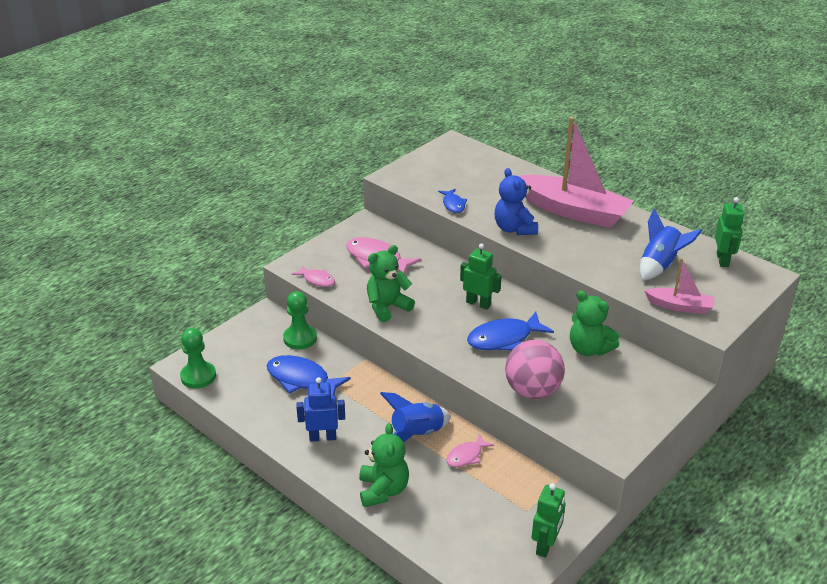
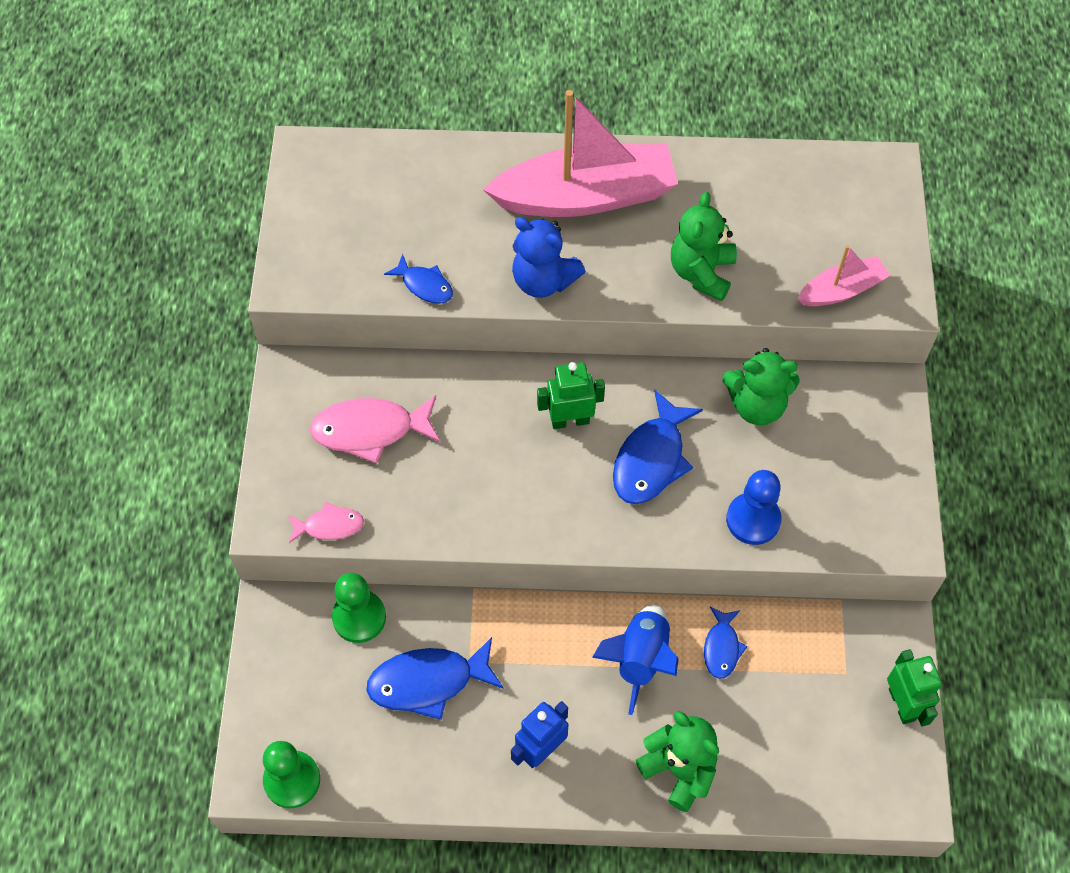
camera: 40 degrees left, 25 degrees up
(387, 307) = (466, 508): green teddy bear -> green teddy bear (701, 272)
(466, 456) = (721, 647): pink fish -> blue fish
(532, 391) = (753, 520): pink ball -> blue pawn
(660, 265) = (765, 231): blue rocket -> none
(722, 260) = (823, 173): green robot -> none

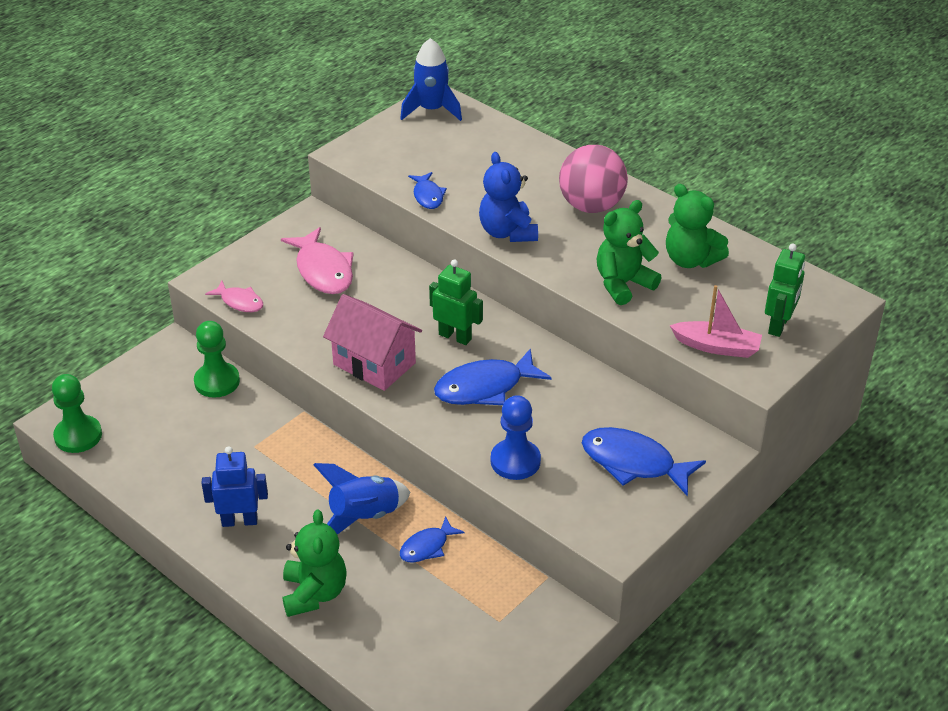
camera: 40 degrees right, 20 degrees down
(314, 170) = (431, 110): none -> blue rocket
(370, 430) = (323, 270): pink fish -> pink fish turned 150 degrees counterclockwise
(428, 682) = (216, 440): blue fish -> blue fish (633, 463)
(530, 505) = (374, 364): none -> pink house
(585, 196) = (591, 206): pink boat -> pink ball
(756, 405) = (597, 402): green teddy bear -> green teddy bear (690, 260)
(902, 704) = (519, 667): green robot -> green robot (779, 325)

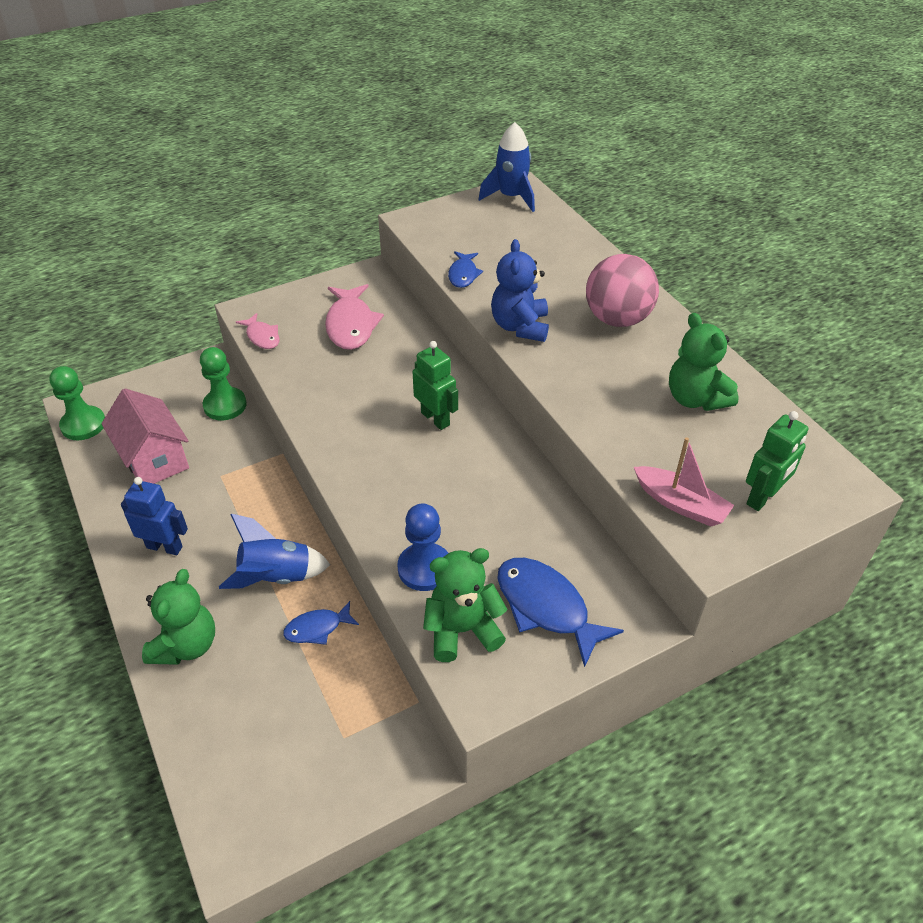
camera: 20 degrees right, 5 degrees up
(374, 364) = (345, 426): pink house -> pink house (154, 459)
(485, 387) = (436, 479): blue fish -> none
(623, 284) = (610, 407): green teddy bear -> green teddy bear (462, 630)

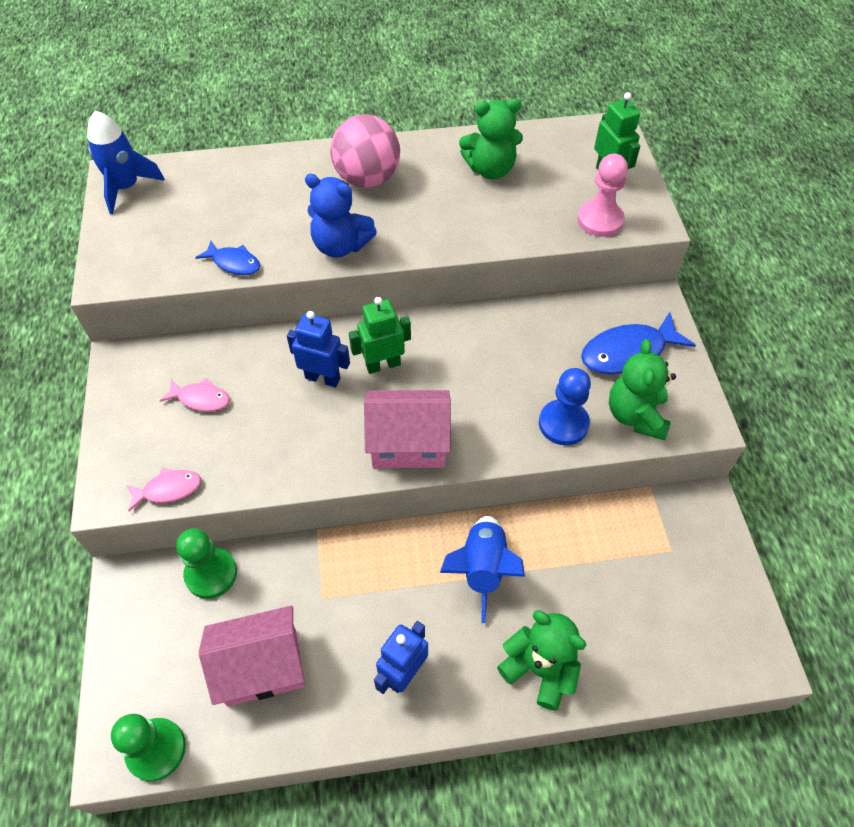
camera: 70 degrees left, 10 degrees up
(317, 628) = (554, 546): blue fish -> none
(351, 325) = (201, 399): pink fish -> pink fish, size x0.57
(355, 459) = (408, 444): none -> pink house
(403, 385) = (323, 378): none -> blue robot
(680, 504) = (600, 220): pink boat -> pink pawn

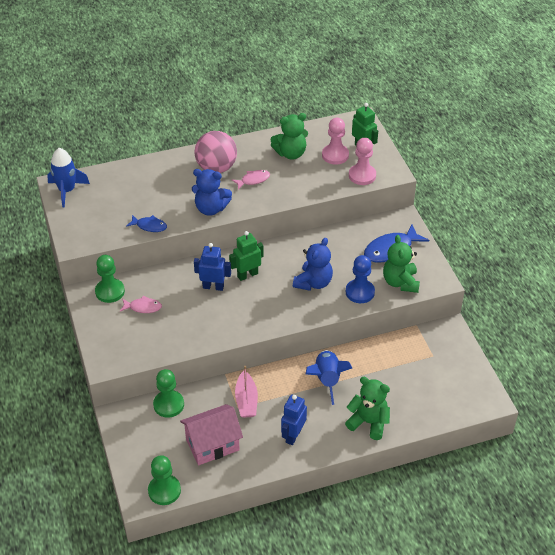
camera: 10 degrees left, 10 degrees down
(157, 363) = (110, 291): none -> green pawn
(168, 489) = (140, 356): pink fish -> pink fish (253, 180)
(340, 587) = (246, 400): none -> pink boat
(408, 444) = (273, 314): pink house -> none
(488, 394) = (313, 283): none -> blue teddy bear
(561, 181) = (335, 155): none -> pink pawn

